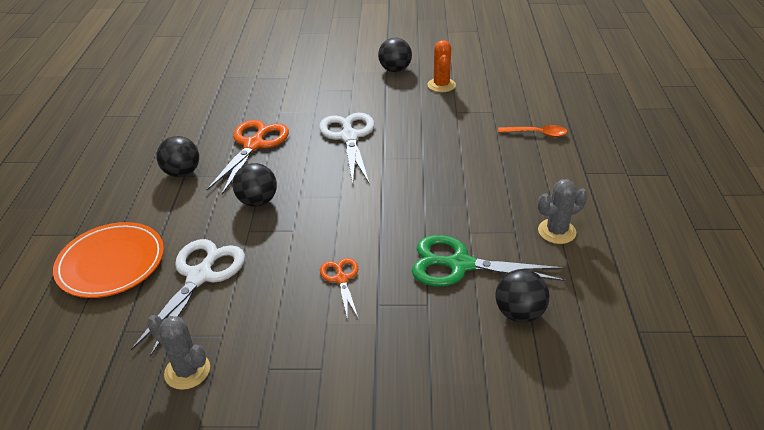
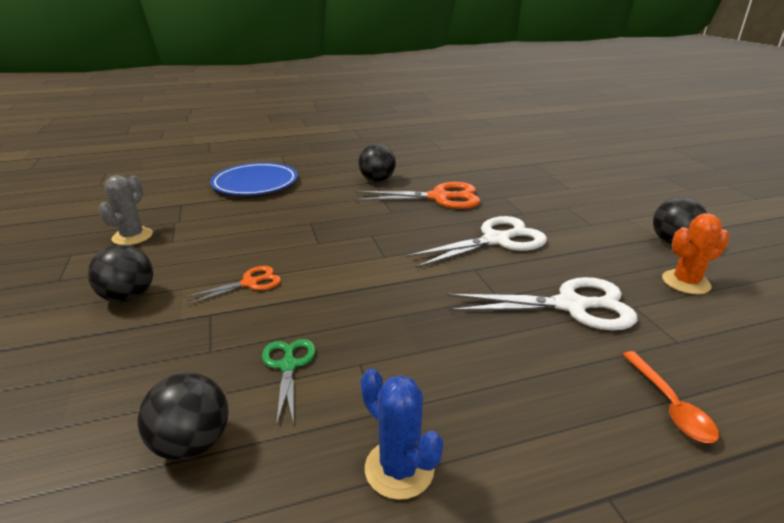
camera: 70 degrees right, 10 degrees down
(111, 263) = (255, 183): orange plate -> blue plate
(200, 276) = (244, 216): white scissors -> white scissors (571, 306)
(258, 201) = (354, 217): black ball -> black ball (128, 297)
(460, 265) = (288, 365): green scissors -> green scissors, size x0.55
(556, 231) = (399, 469): grey cactus -> blue cactus

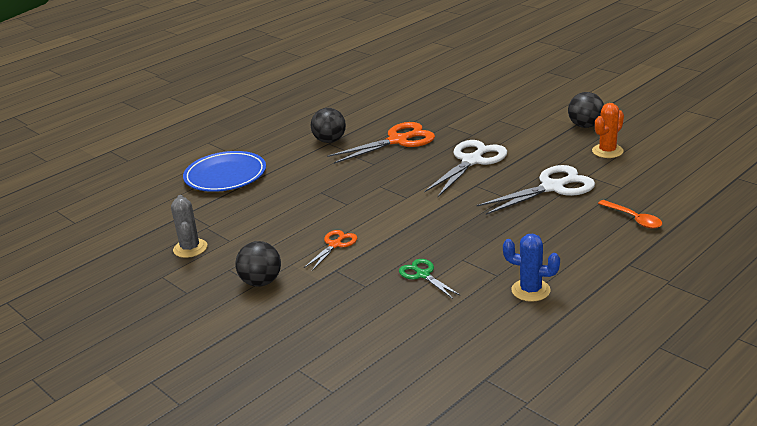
camera: 25 degrees left, 0 degrees up
(192, 443) = (417, 322): black ball -> none

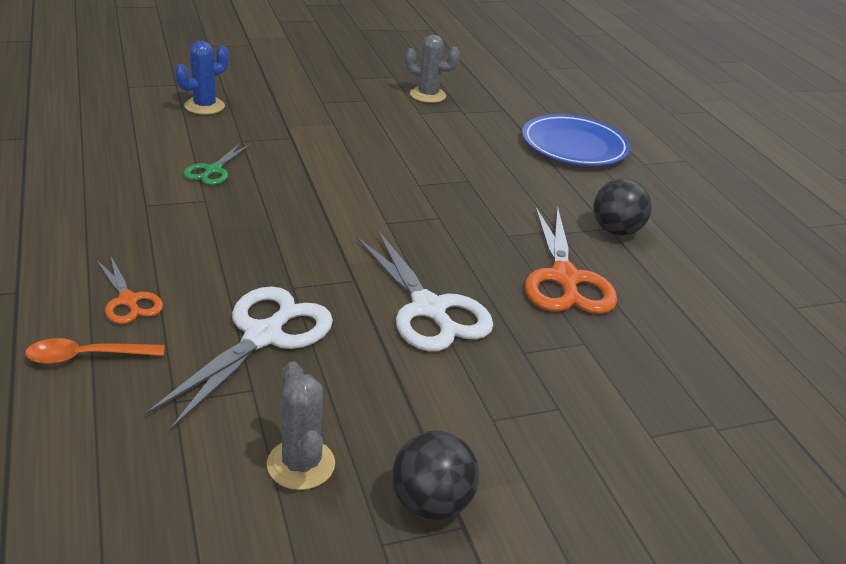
camera: 110 degrees right, 5 degrees up
(261, 282) = (322, 105): black ball -> none
(335, 245) = (338, 151): orange scissors -> orange scissors (128, 301)
(423, 275) = (213, 170): green scissors -> green scissors turned 120 degrees clockwise
(530, 290) = (89, 209): blue cactus -> blue cactus (204, 106)
(552, 187) = (263, 336): white scissors -> white scissors turned 150 degrees counterclockwise
(607, 151) = (301, 464): orange cactus -> grey cactus

